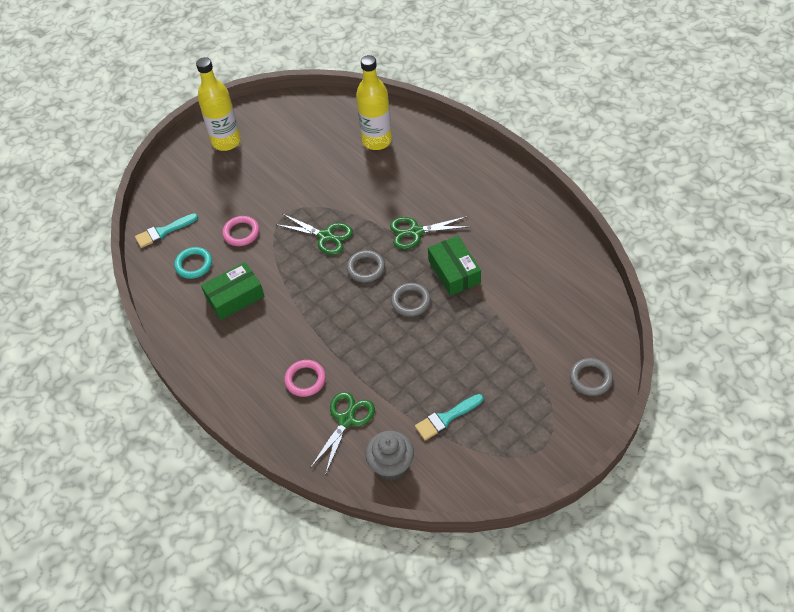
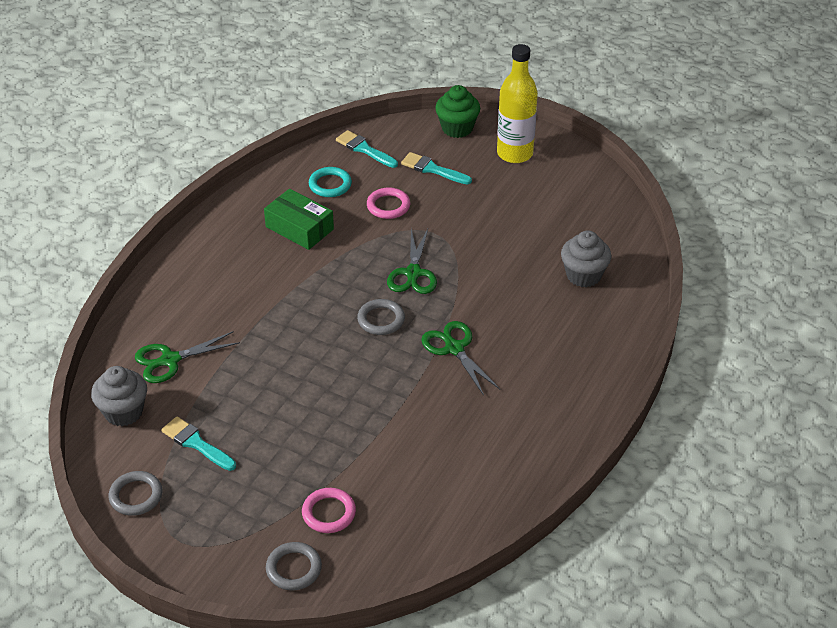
camera: 65 degrees right, 10 degrees down
(175, 167) = (457, 128): none -> green cupcake
(214, 194) = (432, 169): none -> turquoise brush
(305, 380) = (211, 313): pink ring -> pink ring (329, 513)
(346, 420) = (170, 360): green scissors -> green scissors turned 150 degrees clockwise
(377, 141) = (583, 275): yellow bottle -> grey cupcake
(411, 301) = (348, 371): grey ring -> grey ring (136, 496)
(454, 271) = (408, 399): green box -> none

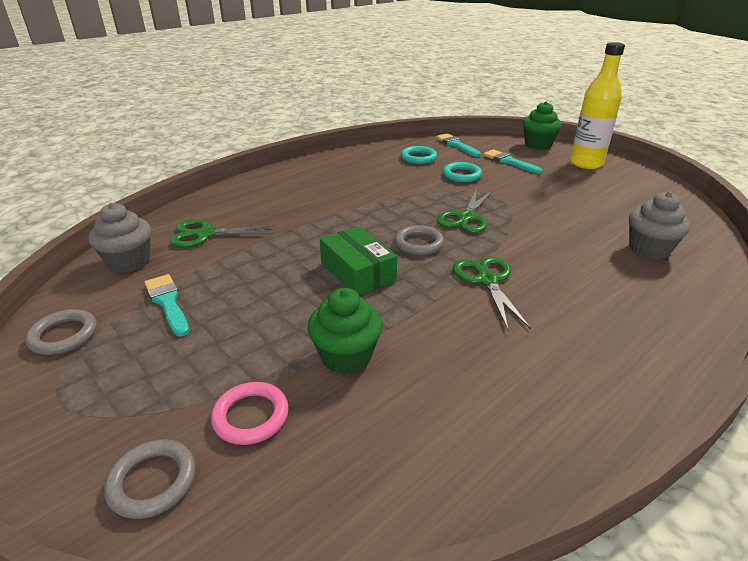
camera: 20 degrees right, 10 degrees down
(299, 228) = (379, 175): green box -> green box (358, 272)
(371, 451) = (346, 356): none -> green cupcake
(388, 206) = (461, 175): pink ring -> turquoise ring

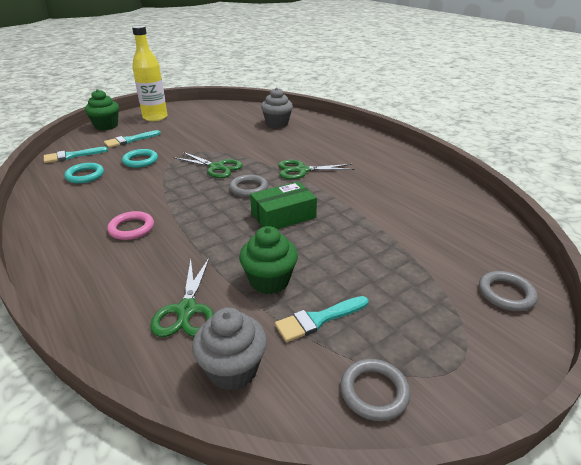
camera: 85 degrees left, 0 degrees up
(251, 416) = (442, 259): pink ring -> pink ring (131, 228)
(346, 356) = (381, 223): green cupcake -> green cupcake (269, 281)

